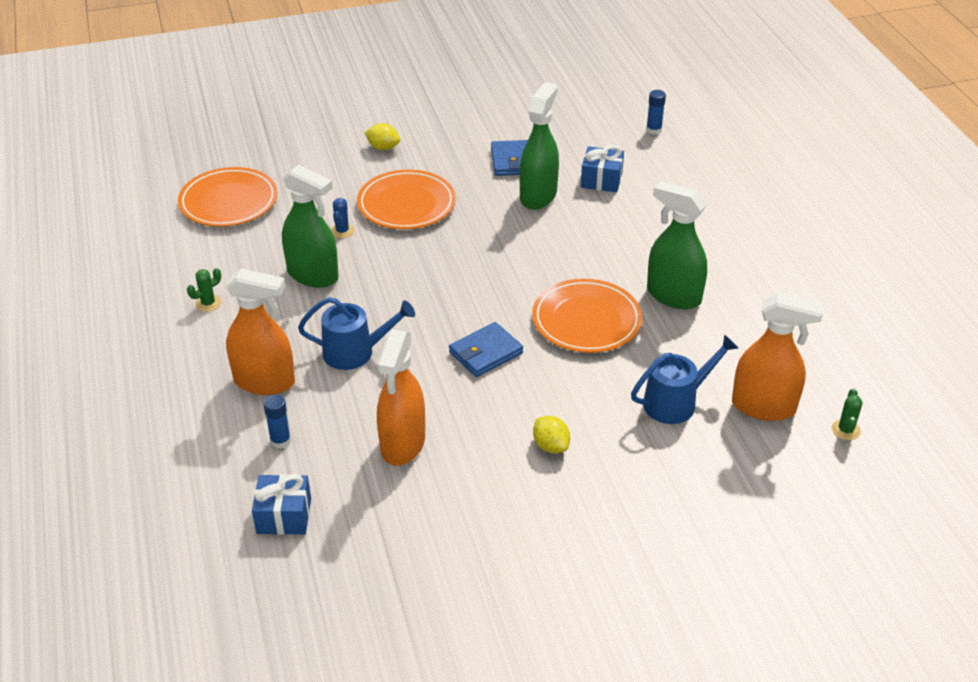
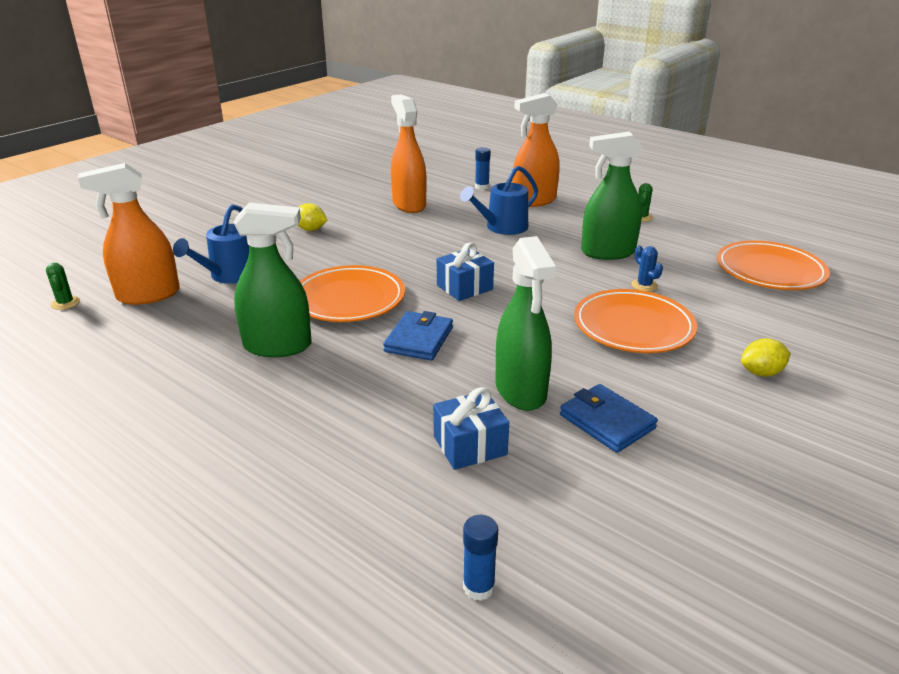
camera: 145 degrees right, 10 degrees down
(284, 516) = (436, 170): blue gift -> blue gift (464, 287)
(485, 353) = (410, 255): blue wallet -> blue wallet (419, 339)

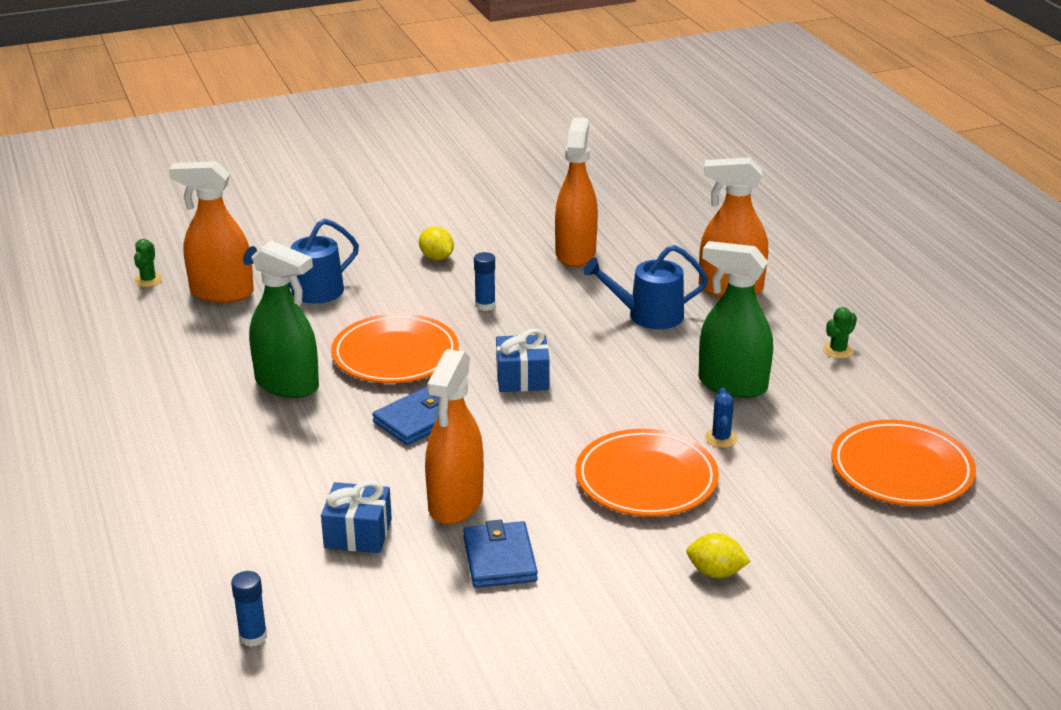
camera: 30 degrees right, 0 degrees up
(482, 187) = (690, 250): blue glue stick -> blue glue stick (485, 305)
(521, 391) = (455, 503): green spray bottle -> orange spray bottle

